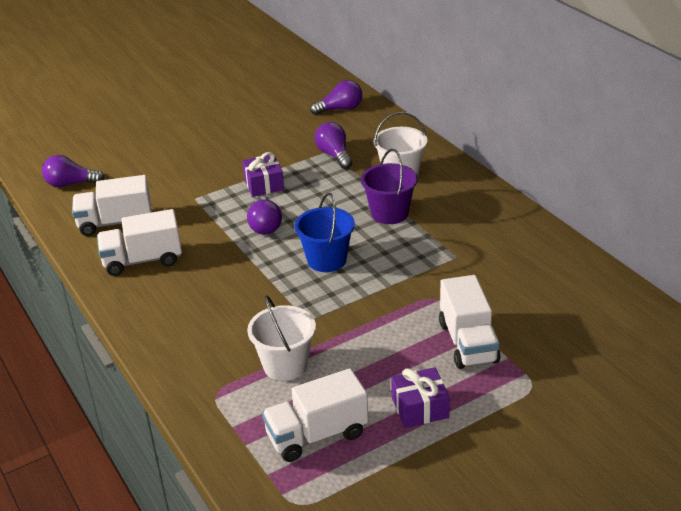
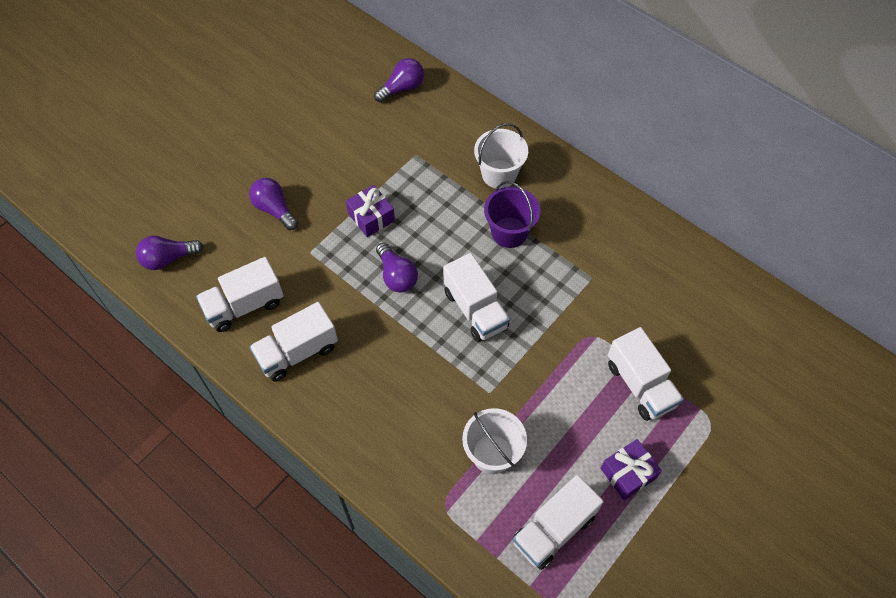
camera: 20 degrees left, 25 degrees up
(327, 260) = (475, 309): blue bucket -> white truck
(334, 155) = (424, 159): purple light bulb -> purple light bulb (274, 209)

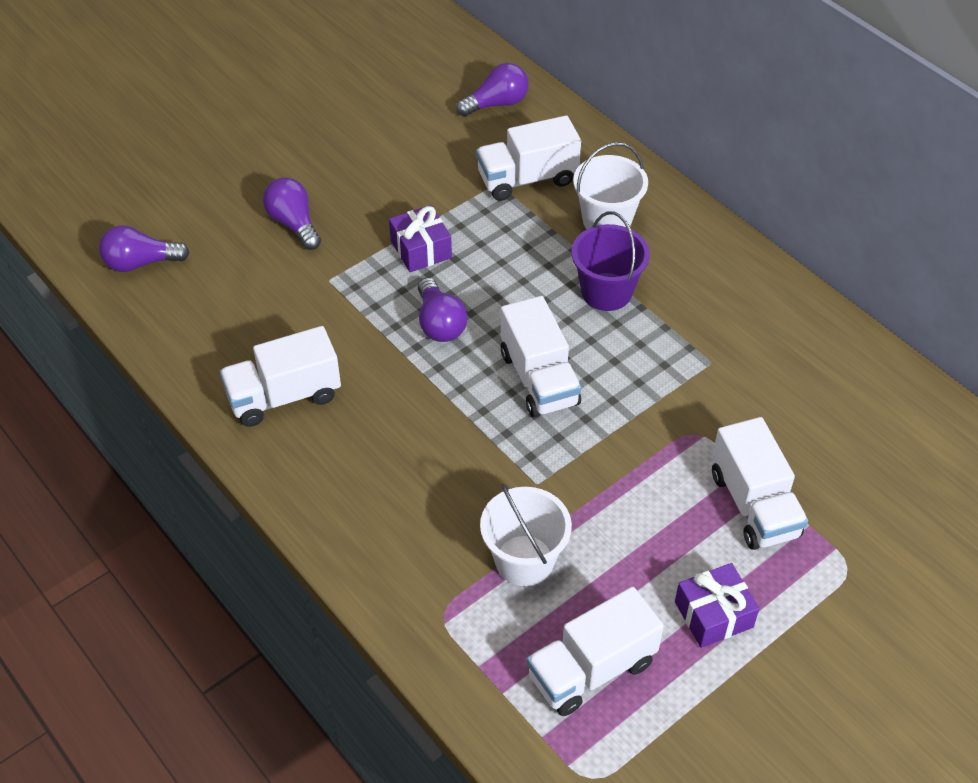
camera: 10 degrees right, 10 degrees down
(244, 305) = (227, 331): white truck -> white truck (527, 179)

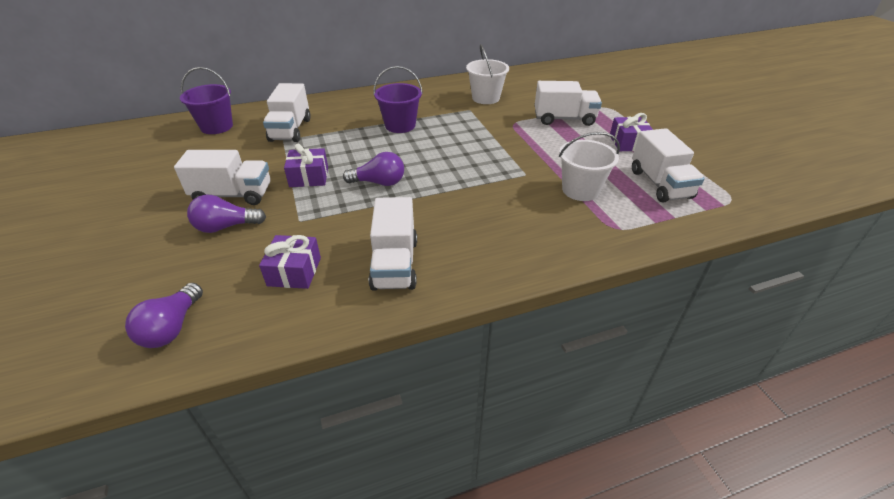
camera: 70 degrees left, 10 degrees down
(242, 315) = (294, 271): none -> purple gift
(497, 104) = (217, 127): purple light bulb -> purple bucket
(539, 379) = (448, 158): white truck -> white truck (233, 195)
(607, 220) = (348, 115): white bucket -> white bucket (485, 98)

